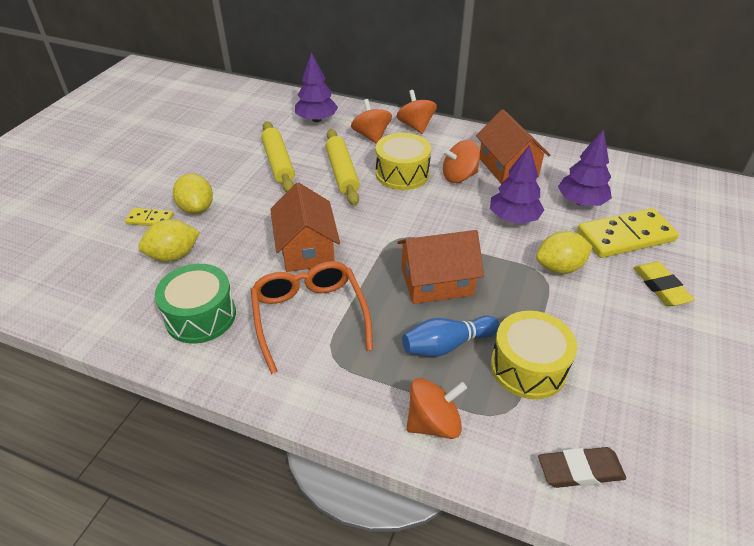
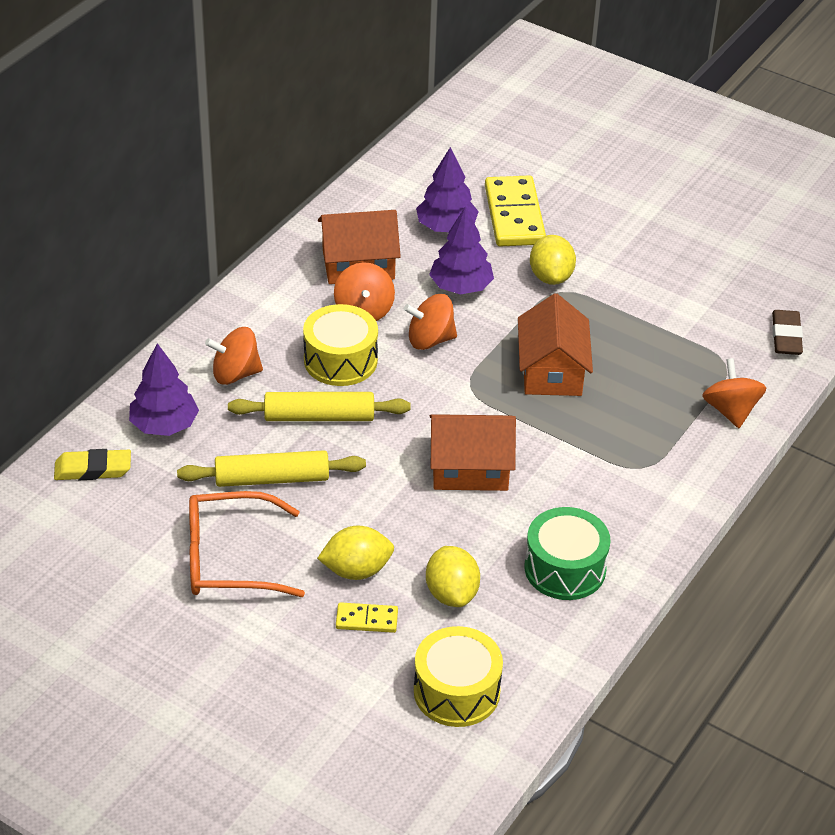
camera: 80 degrees left, 0 degrees up
(150, 219) = (366, 619): yellow domino -> yellow domino turned 75 degrees clockwise
(309, 317) = (584, 478): orange glasses -> orange glasses (230, 558)
(415, 126) = (226, 325): orange spinning top -> orange spinning top (430, 340)
(447, 345) = (642, 383): blue bowling pin -> none
(528, 367) = (678, 336): yellow drum -> yellow drum (456, 691)
(660, 287) = (594, 219): yellow eraser -> yellow eraser (93, 469)

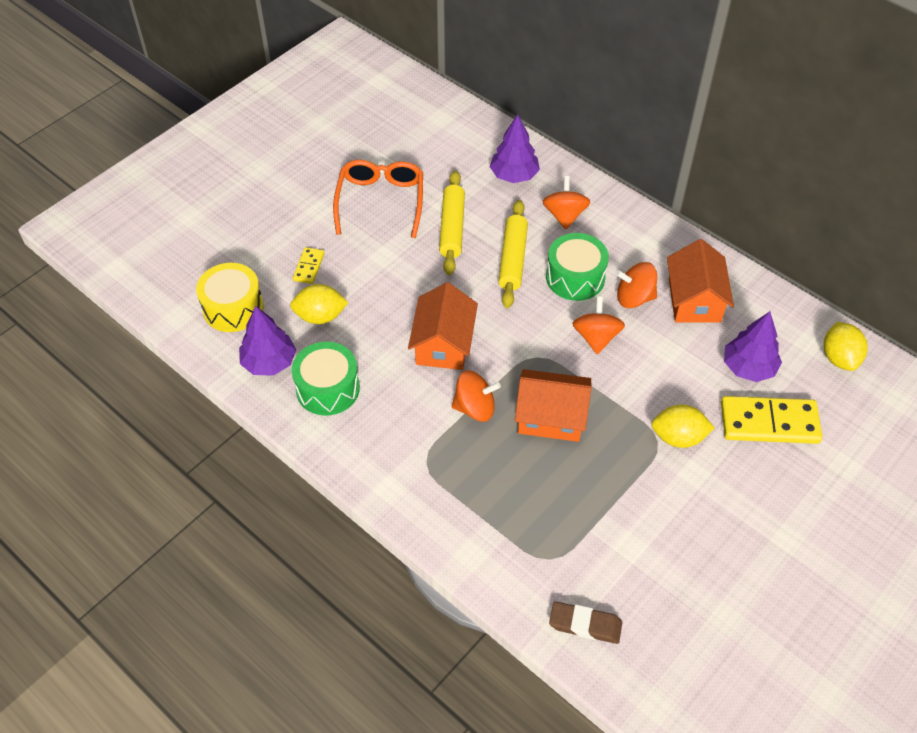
camera: 100 degrees right, 10 degrees up
(93, 469) = (476, 139): yellow eraser -> none
(340, 360) = (575, 277): yellow drum -> green drum
(356, 570) = (355, 266): yellow lemon -> yellow lemon (839, 358)
(460, 287) = (664, 367): purple tree -> purple tree (269, 362)
(730, 410) = (486, 548): orange spinning top -> orange spinning top (475, 408)

